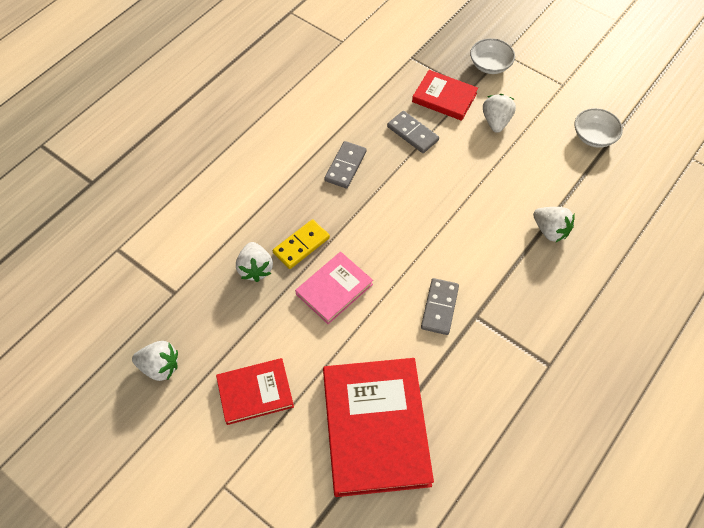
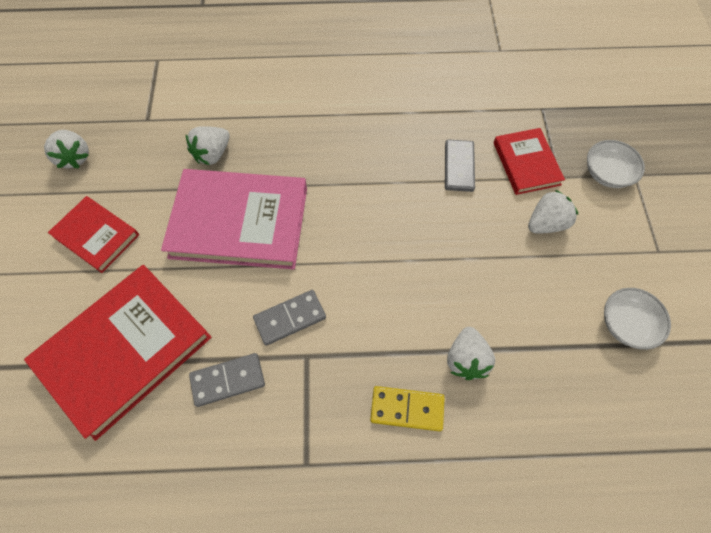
camera: 50 degrees right, 5 degrees up
(301, 245) = (262, 168): yellow domino -> yellow domino (407, 409)
(334, 289) = (239, 222): pink book -> pink book, size x1.82
(345, 166) = (372, 143): grey domino -> grey domino (228, 380)

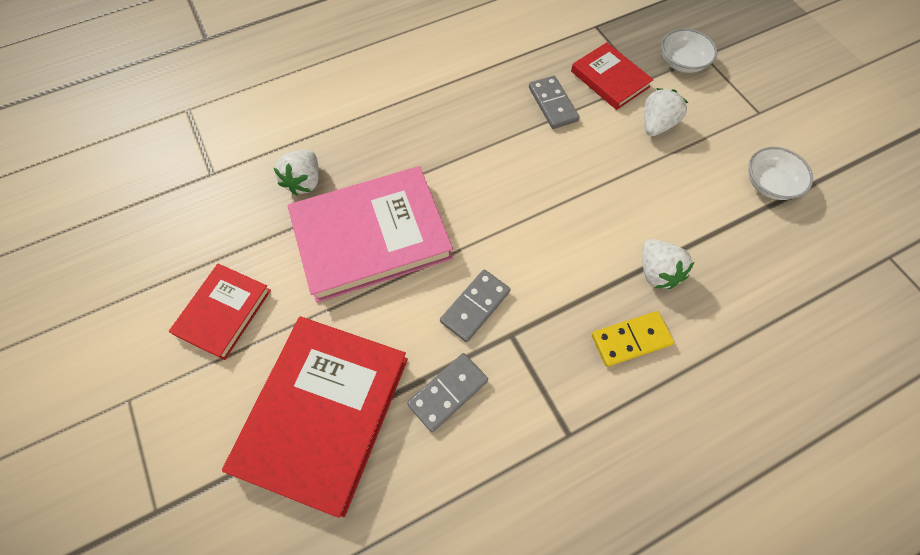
camera: 25 degrees left, 0 degrees up
(74, 157) = (150, 242): white strawberry -> none
(96, 236) = (223, 312): red book -> red book turned 75 degrees counterclockwise

